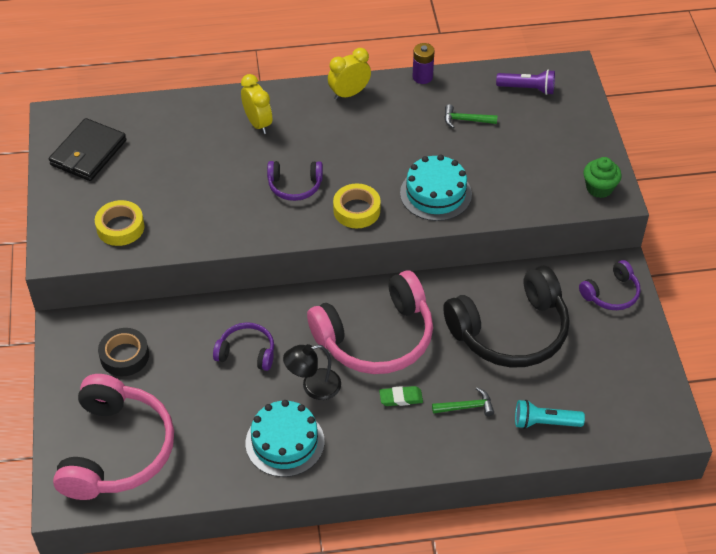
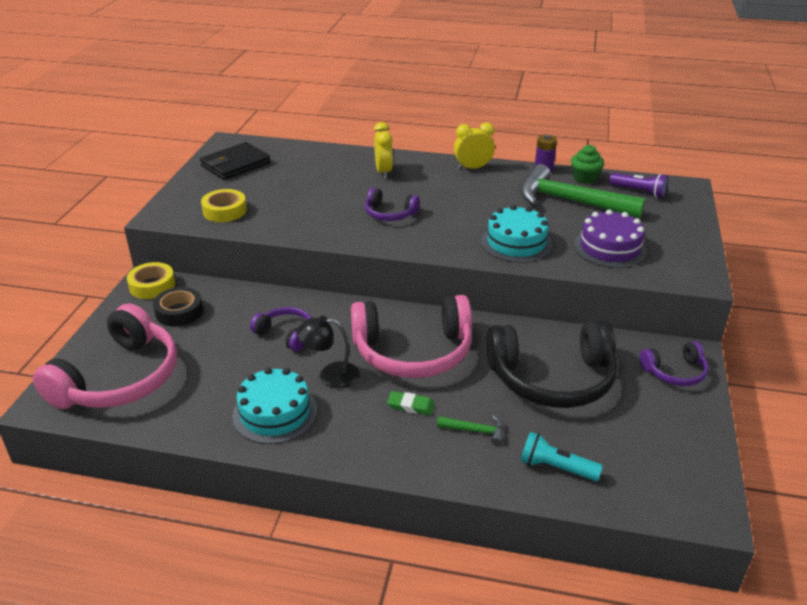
camera: 20 degrees right, 15 degrees down
(356, 210) = (435, 239): yellow tape -> yellow tape (152, 286)
(465, 120) = (570, 201): green hammer -> green hammer, size x2.39
(524, 177) = (610, 247): none -> purple cake
(599, 188) = (685, 270): green cupcake -> green cupcake (585, 178)

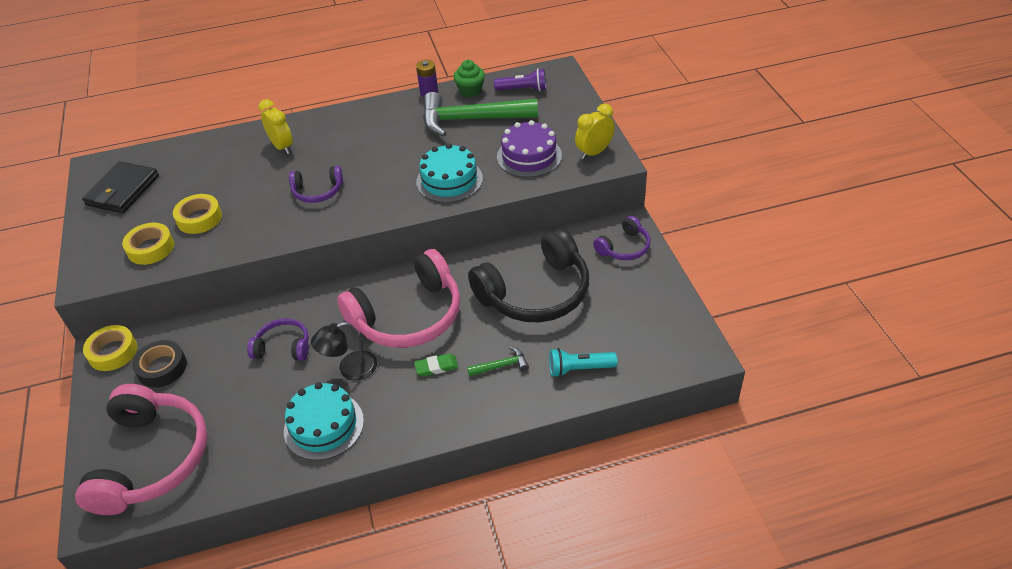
camera: 25 degrees left, 10 degrees up
(278, 202) = (199, 218): none -> yellow tape
(473, 168) = (364, 113): yellow clock -> yellow clock (594, 152)

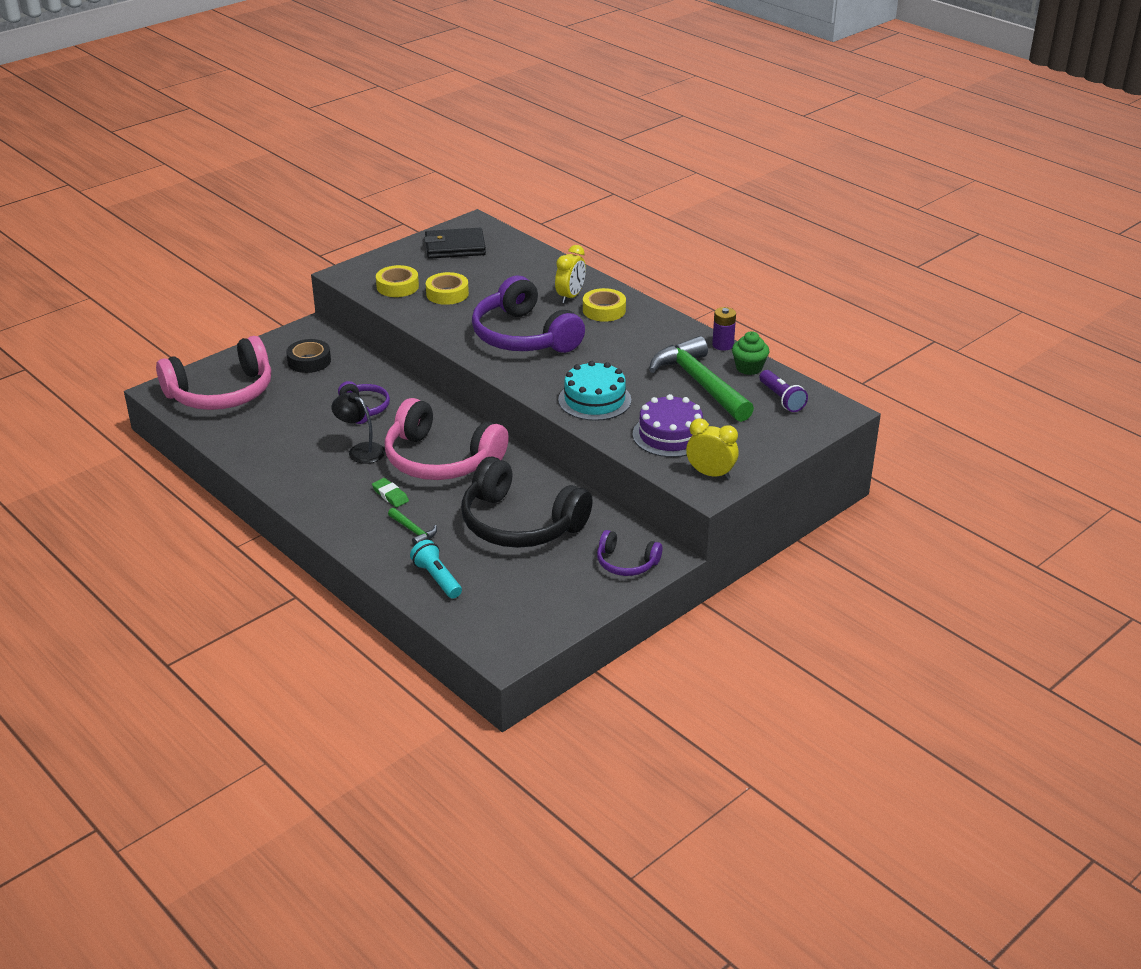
camera: 60 degrees right, 10 degrees down
(113, 352) = (312, 333): yellow tape -> yellow tape (604, 310)
(318, 191) = (524, 336): purple headphones -> purple headphones, size x2.02
(324, 425) = (294, 459): turquoise cake -> none

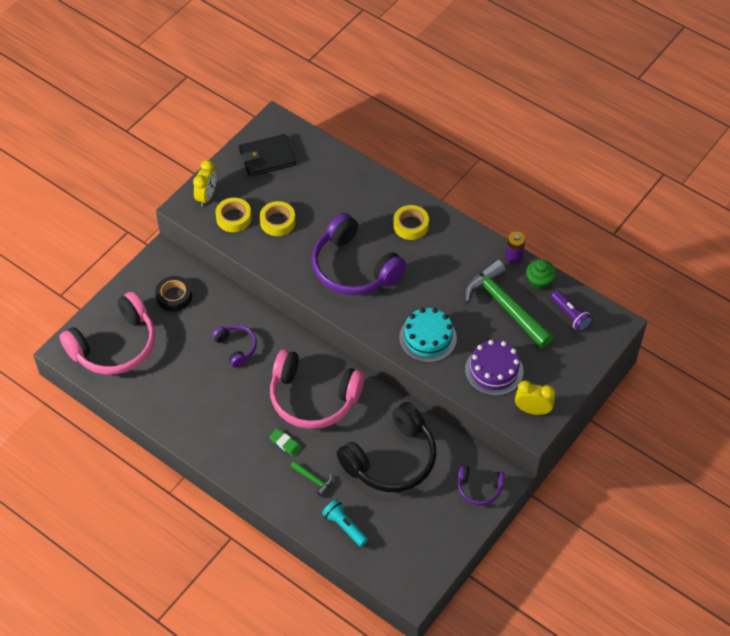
camera: 10 degrees left, 20 degrees up
(361, 450) = (248, 397): black lamp -> none
(520, 523) = (391, 459): black headphones -> black headphones turned 60 degrees counterclockwise
(570, 296) = (379, 211): yellow clock -> yellow clock (206, 196)

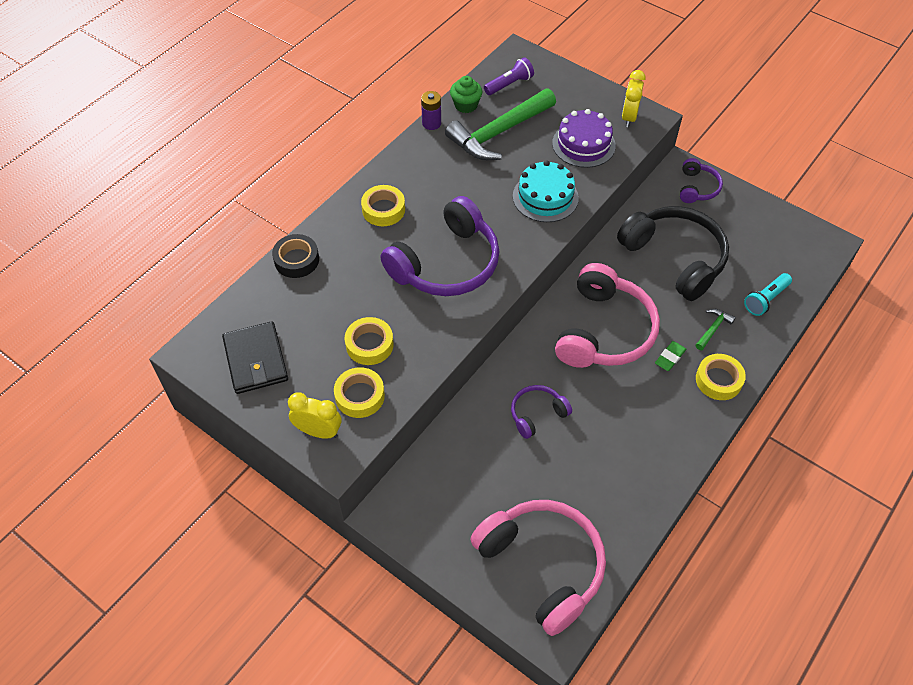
camera: 90 degrees left, 0 degrees up
(174, 296) = (457, 493): black tape -> black tape (296, 260)
(261, 476) = (718, 380): none -> yellow tape

